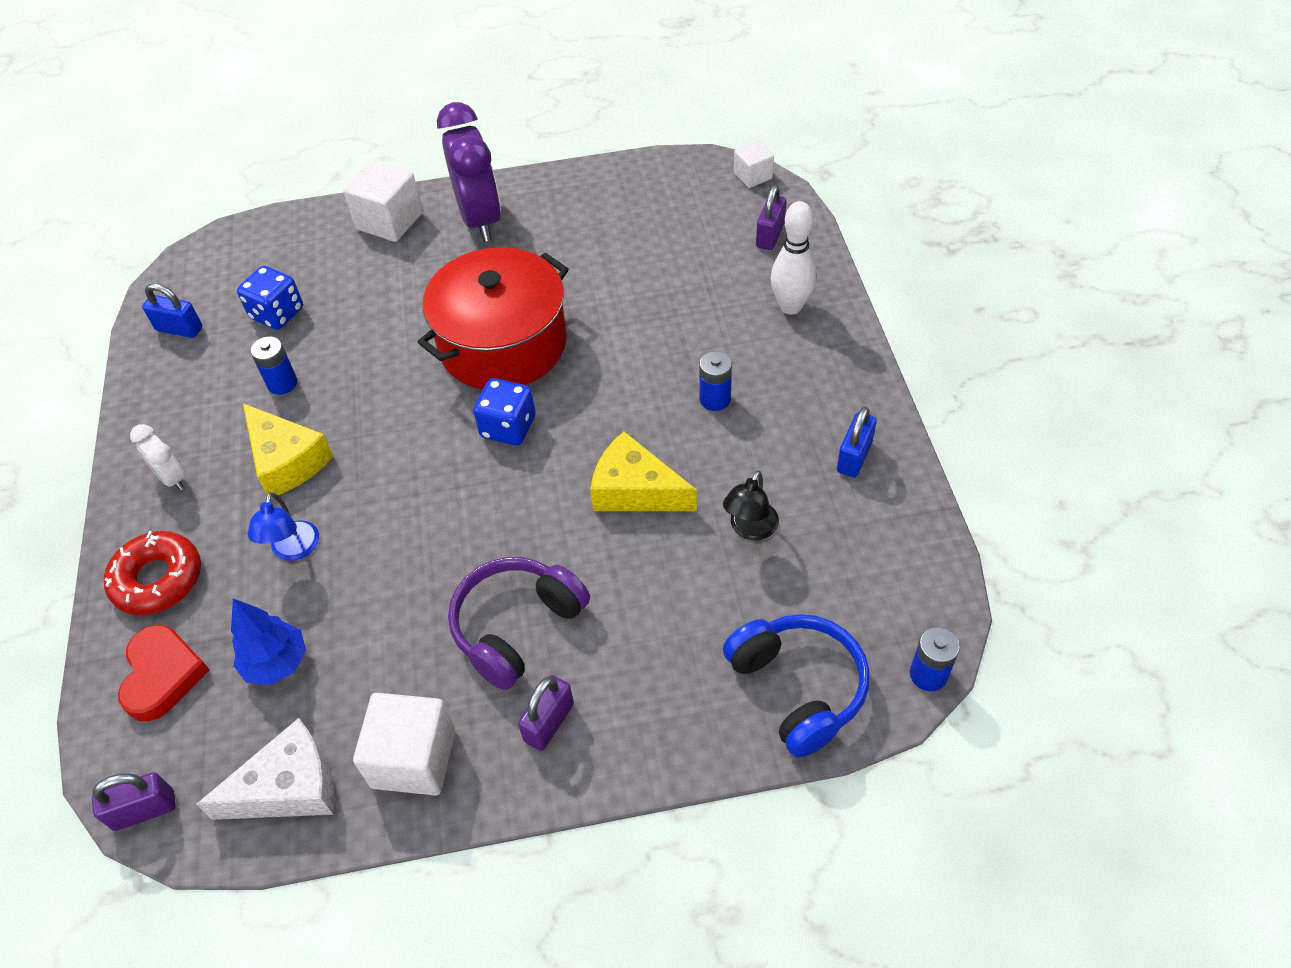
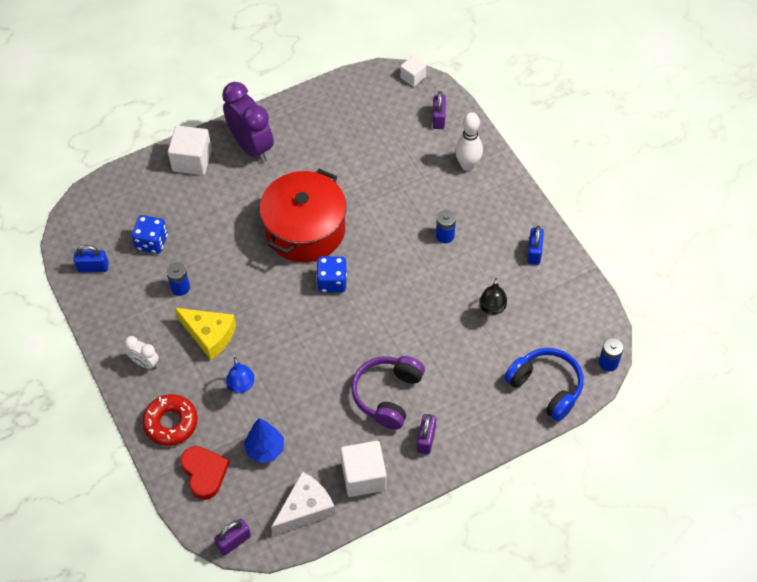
camera: 20 degrees left, 5 degrees up
(635, 490) = (421, 302): yellow cheese -> none

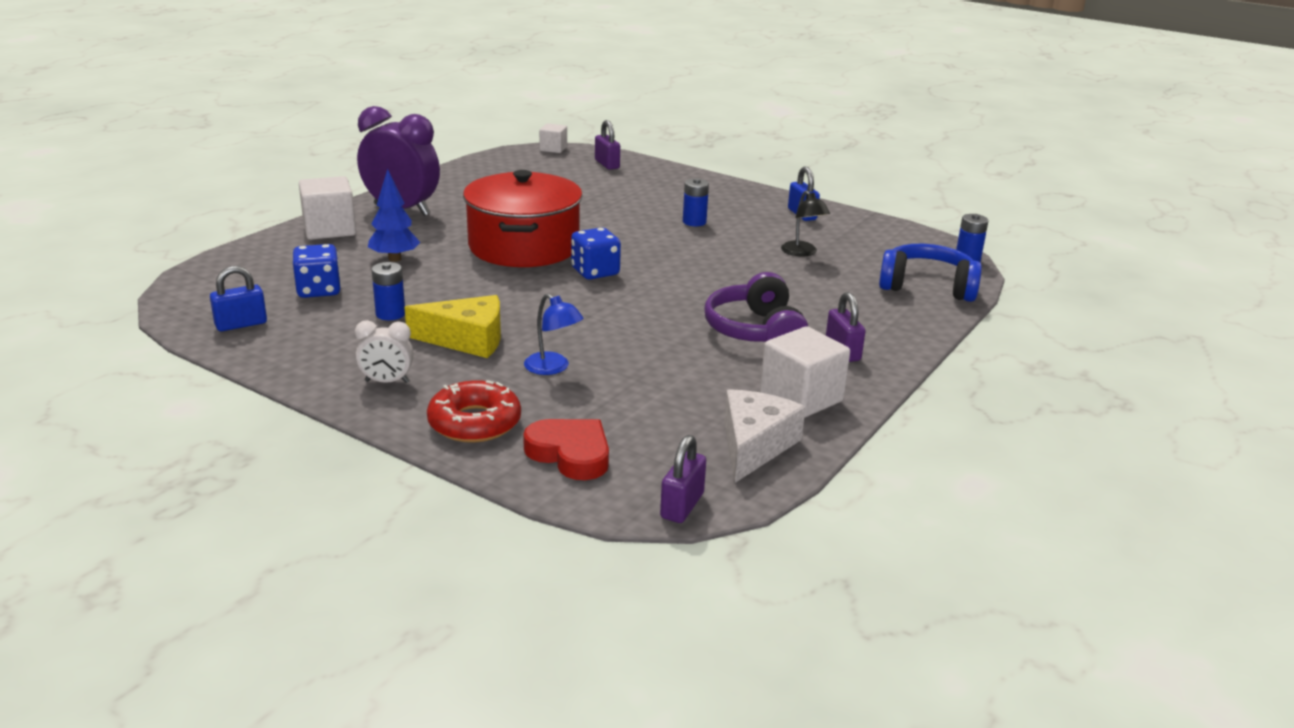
camera: 30 degrees left, 30 degrees down
(265, 449) = (641, 410): blue tree -> blue tree (394, 259)
(467, 165) = (669, 182): white bowling pin -> none

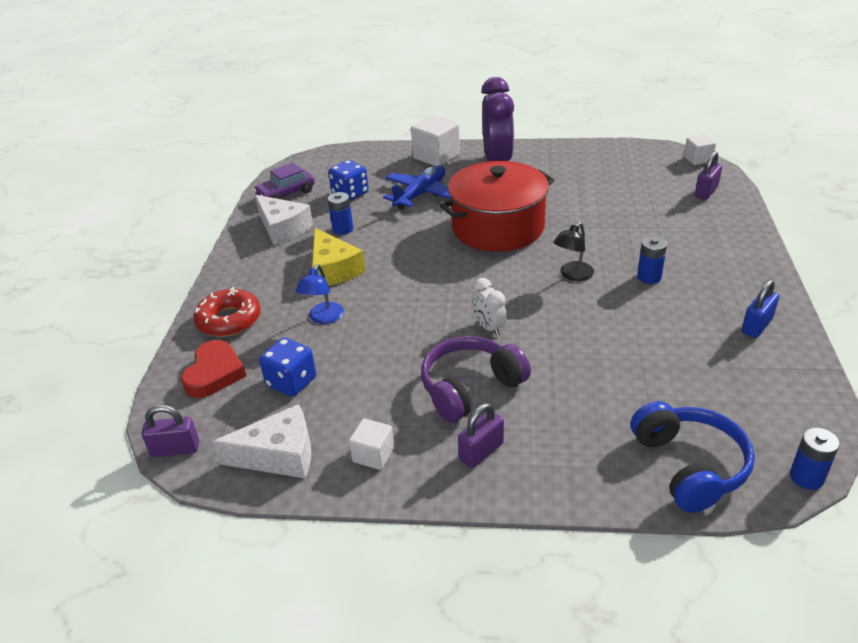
camera: 65 degrees right, 10 degrees up
(241, 324) = (286, 194): blue padlock -> purple car
(323, 346) = (283, 228): none -> white cheese
(387, 382) = (256, 268): white clock -> white clock (489, 327)
(394, 259) = (420, 194): blue tree -> blue plane
(595, 272) = (491, 272): blue dice -> blue dice (291, 382)
(801, 398) = (373, 455): white cube -> white cube, size x0.58
(802, 253) = (664, 357): black lamp -> black lamp (572, 275)

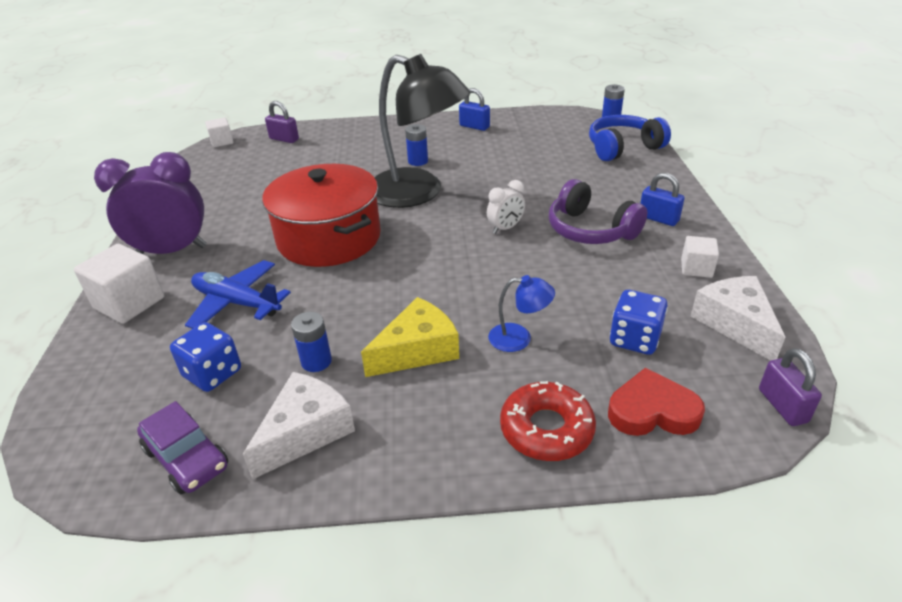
camera: 100 degrees left, 0 degrees up
(481, 451) = (658, 218): purple padlock -> blue padlock
(572, 275) = (418, 193): black lamp -> black lamp, size x2.43

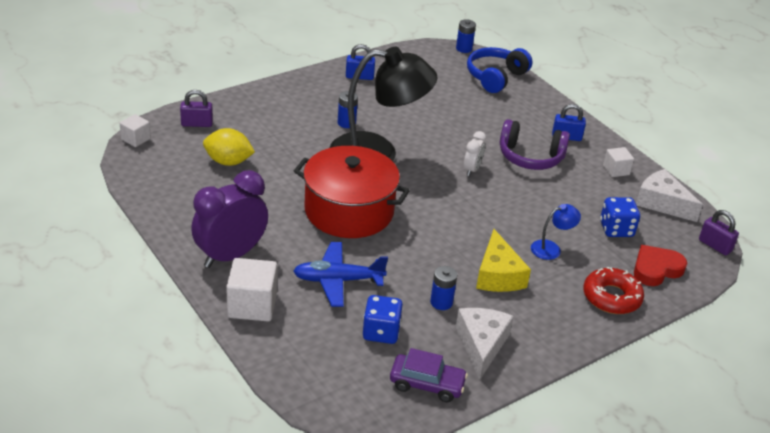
camera: 35 degrees left, 0 degrees up
(272, 172) = (228, 162): none -> yellow lemon
(417, 350) = (498, 275): yellow cheese -> yellow cheese turned 150 degrees clockwise

